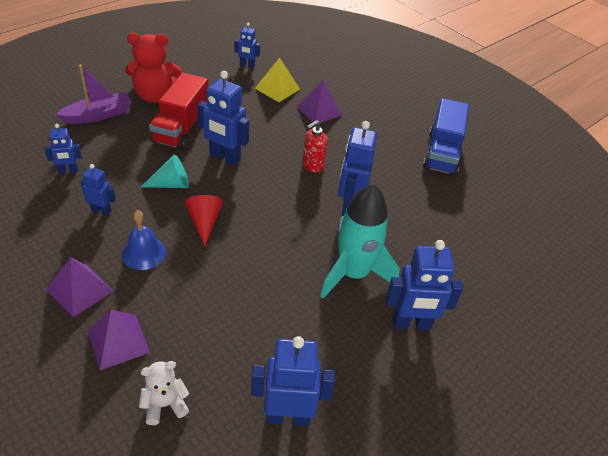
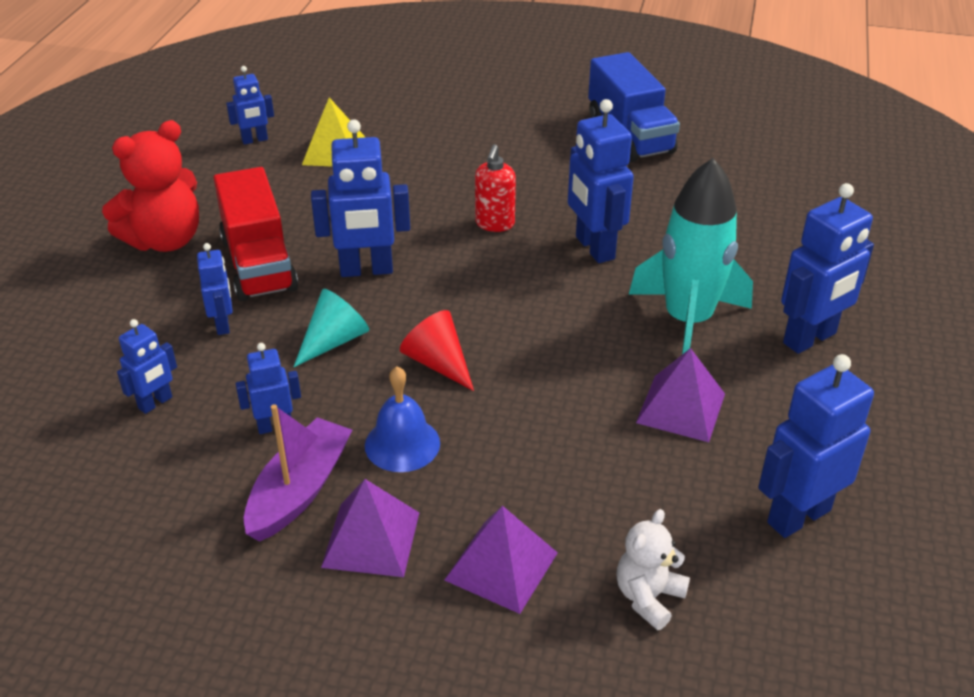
camera: 30 degrees left, 5 degrees down
(98, 115) = (107, 307): purple boat -> purple boat (299, 490)
(134, 149) = (223, 325): none -> blue robot
(319, 110) = (424, 153): purple pyramid -> purple pyramid (681, 408)

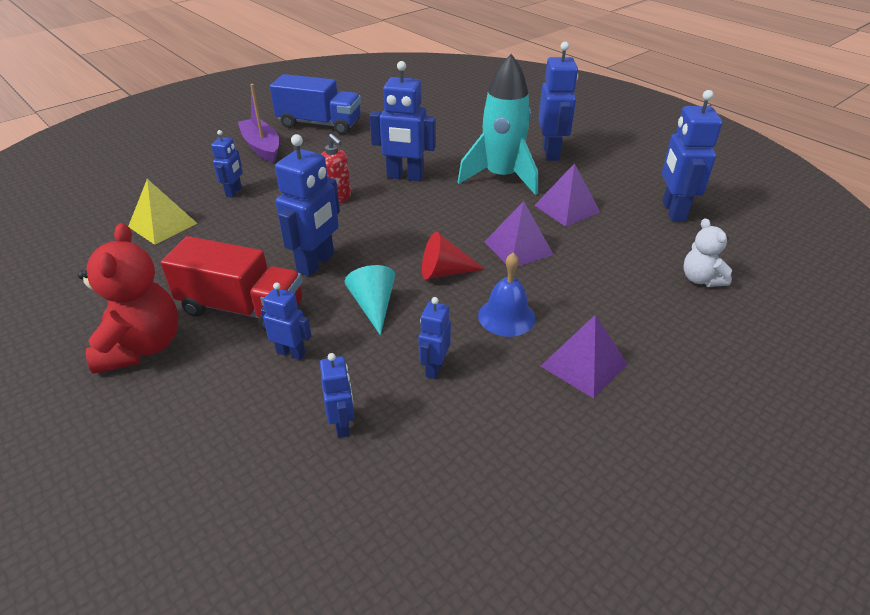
camera: 55 degrees left, 0 degrees up
(255, 140) = (86, 253): blue robot -> blue robot (234, 192)
(299, 490) = (511, 380): purple boat -> purple boat (261, 147)
(501, 566) = (644, 320): purple pyramid -> purple pyramid (518, 248)

